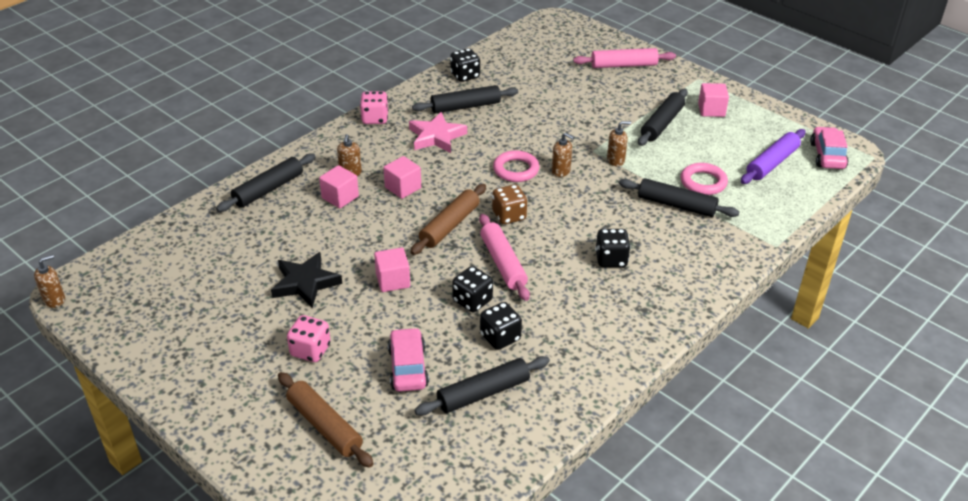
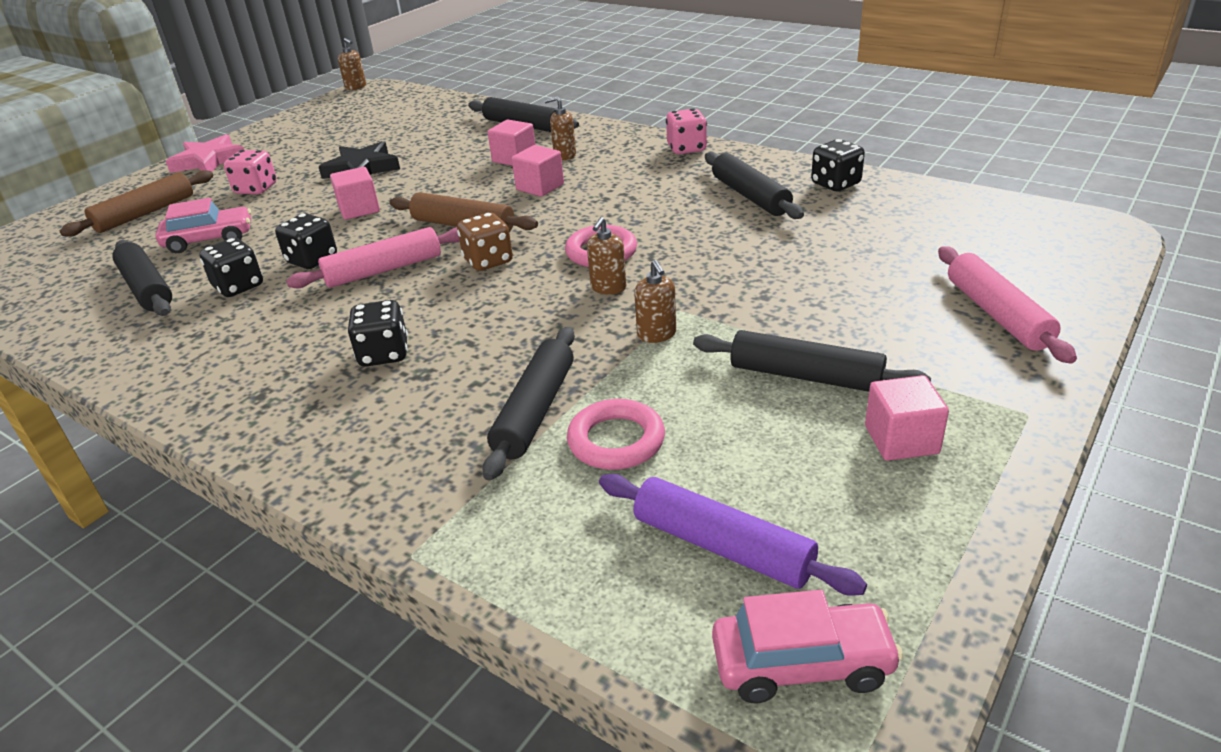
camera: 85 degrees right, 5 degrees down
(436, 136) = (663, 189): pink star -> pink star (209, 161)

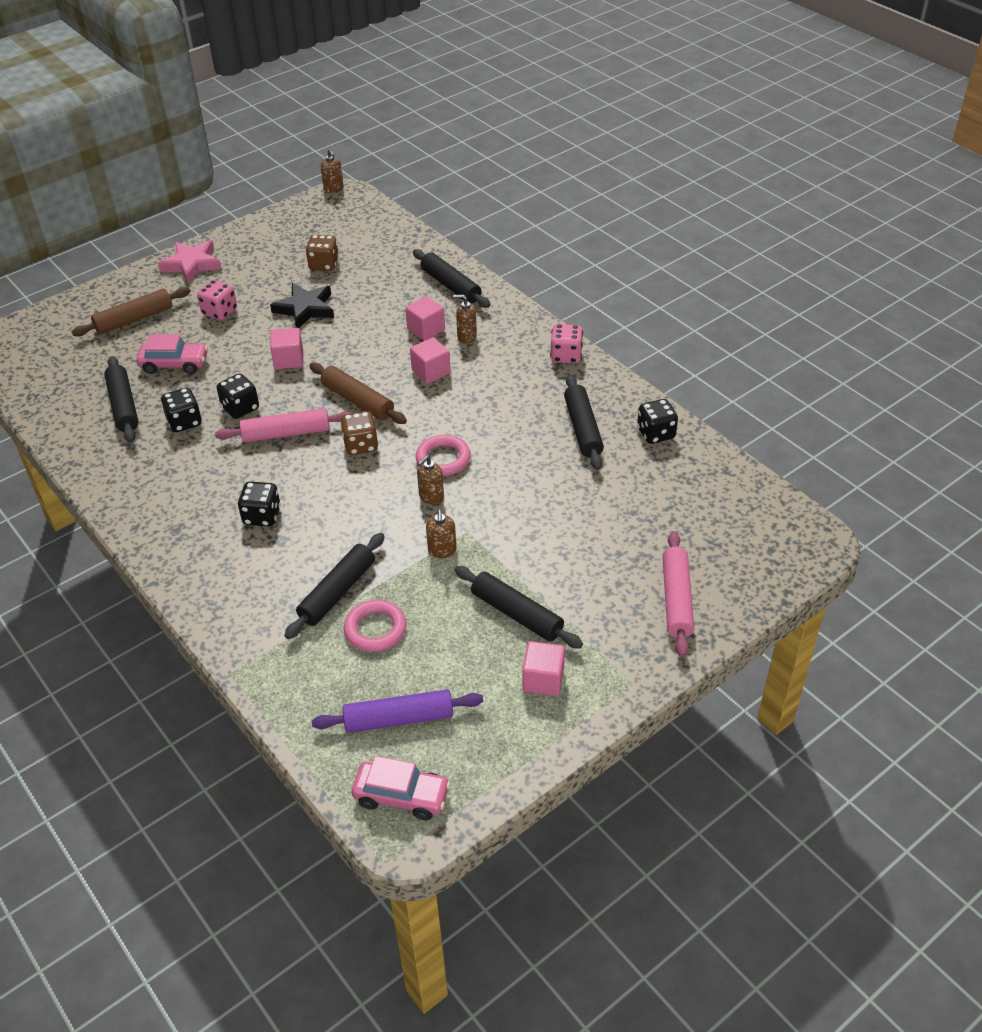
camera: 15 degrees right, 10 degrees up
(369, 135) = (324, 264): none -> brown dice
(722, 546) = (399, 718): purple rolling pin -> purple rolling pin turned 60 degrees counterclockwise

